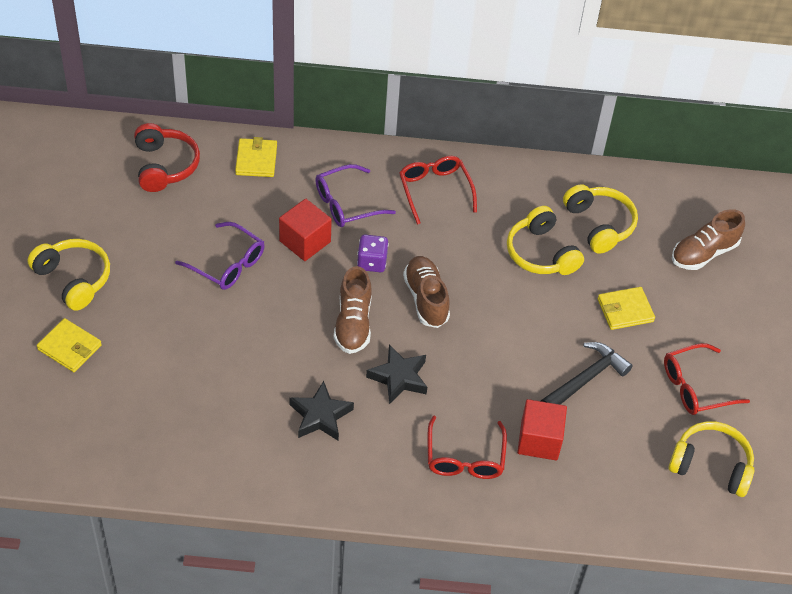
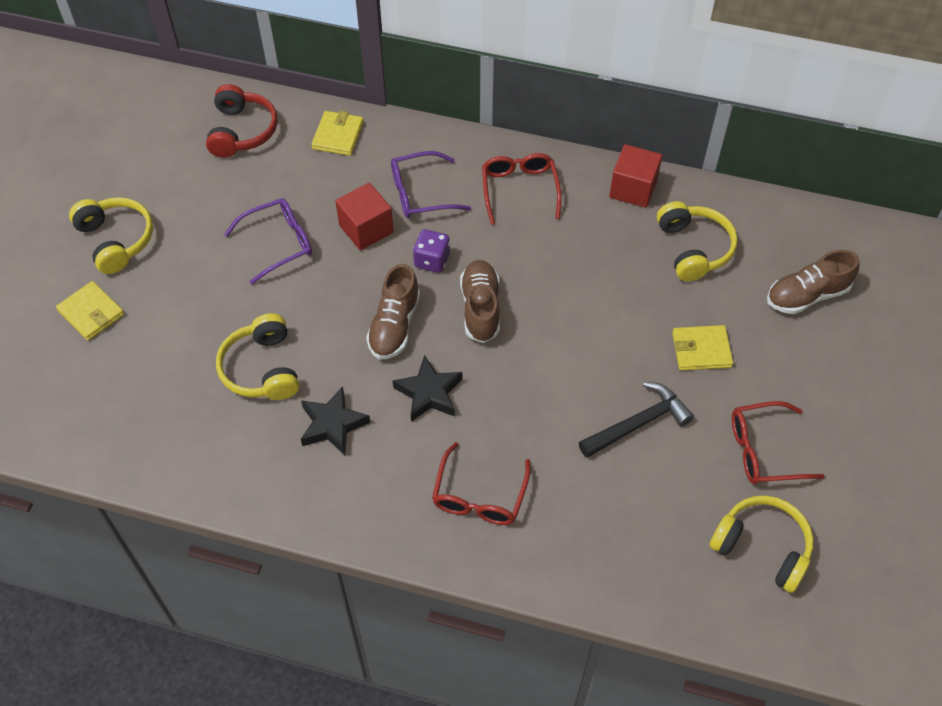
camera: 15 degrees right, 5 degrees up
(227, 264) = (278, 243): purple glasses -> purple glasses turned 75 degrees counterclockwise
(539, 440) = (568, 488): red cube -> red cube (633, 189)
(541, 253) = (620, 273): yellow headphones -> yellow headphones (262, 368)

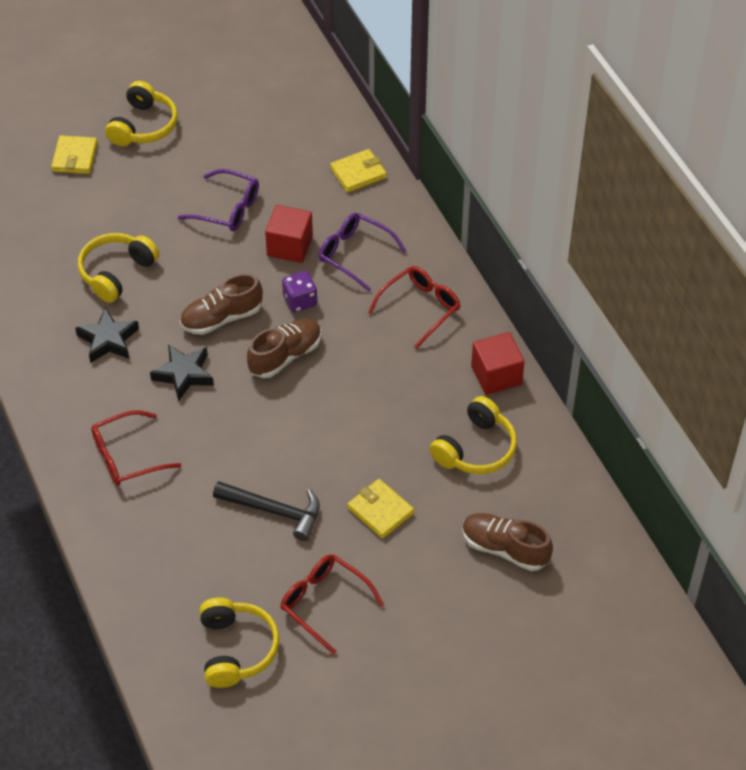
camera: 50 degrees right, 5 degrees down
(242, 131) = (304, 120): red headphones -> none

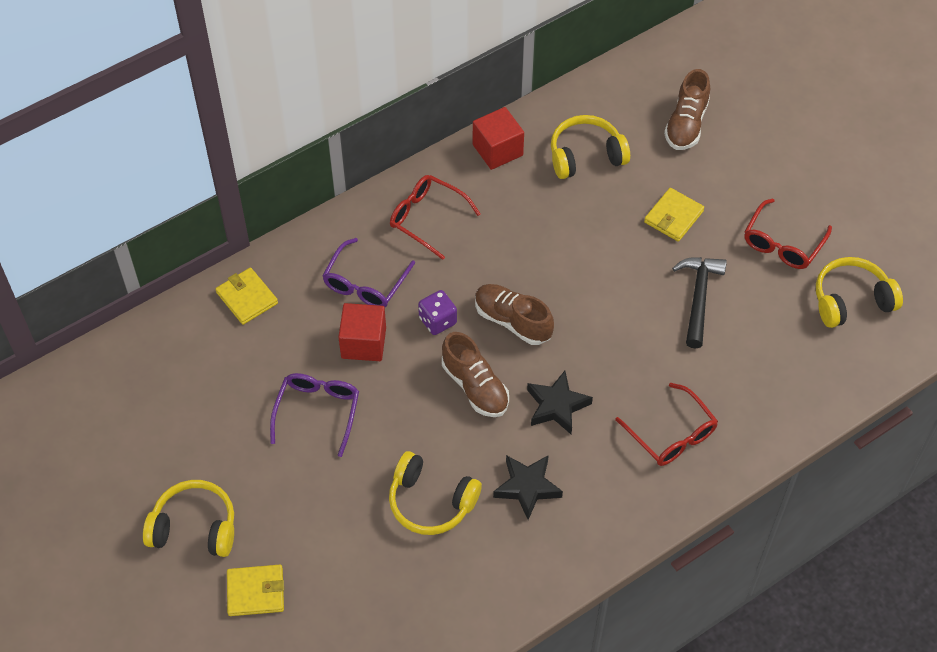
camera: 100 degrees left, 5 degrees up
(475, 449) = (586, 156): yellow headphones -> yellow headphones turned 45 degrees counterclockwise

